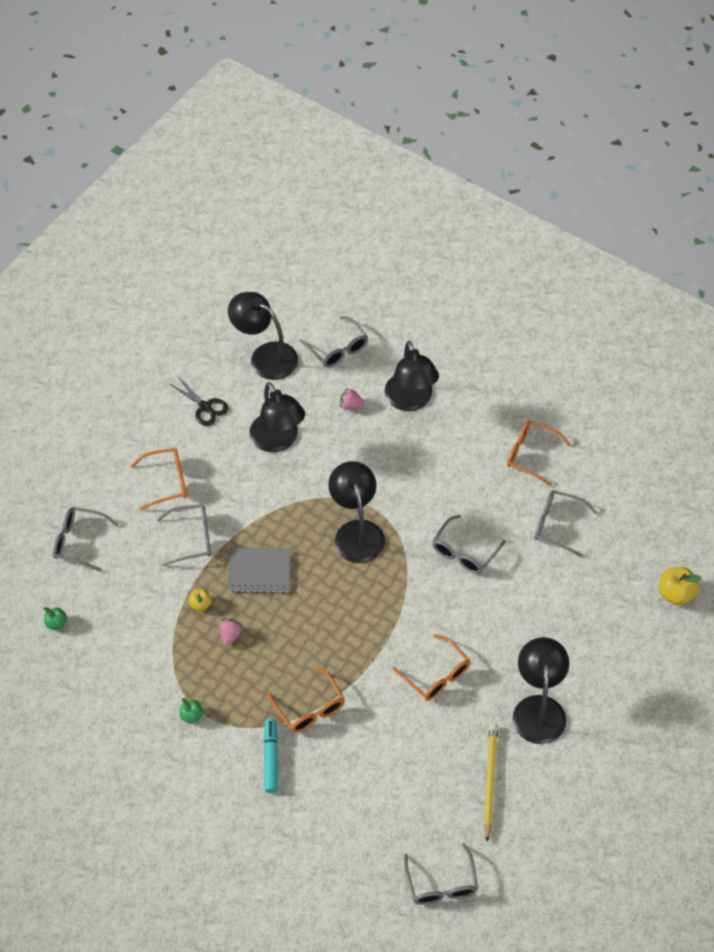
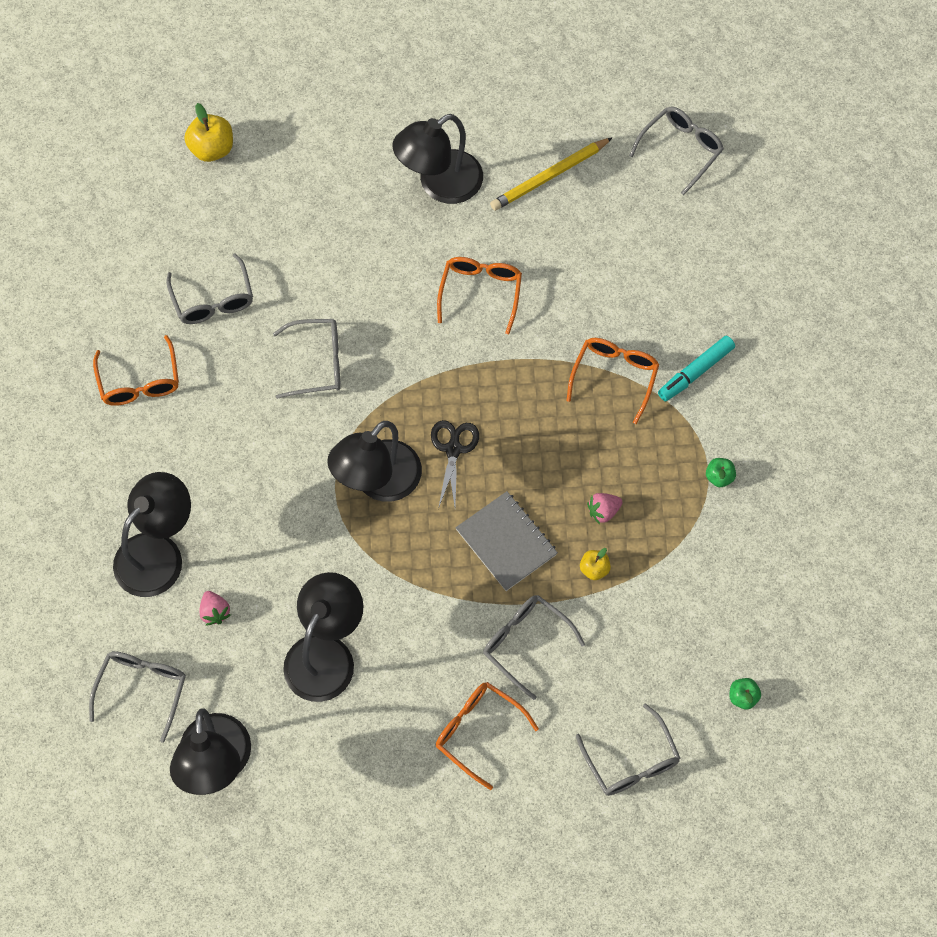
camera: 130 degrees left, 10 degrees up
(205, 407) = (344, 774): black scissors -> black scissors (453, 449)

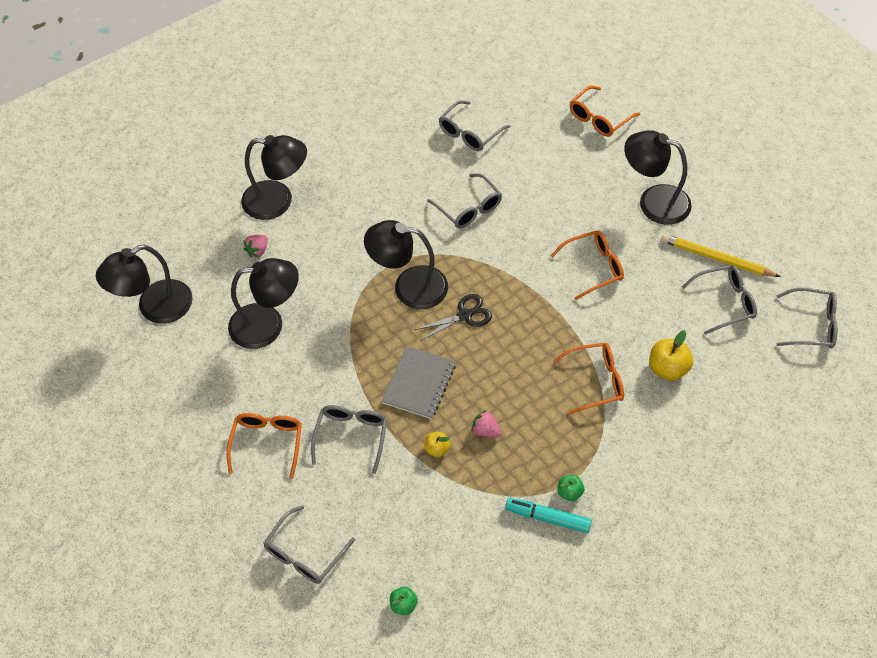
camera: 60 degrees right, 10 degrees down
(139, 382) = (385, 129): orange glasses -> orange glasses (599, 118)
(142, 689) = (183, 243): grey glasses -> grey glasses (725, 302)
(212, 149) = (572, 76): yellow apple -> yellow apple (668, 368)
(695, 372) = (641, 431): turquoise marker -> turquoise marker (548, 518)

